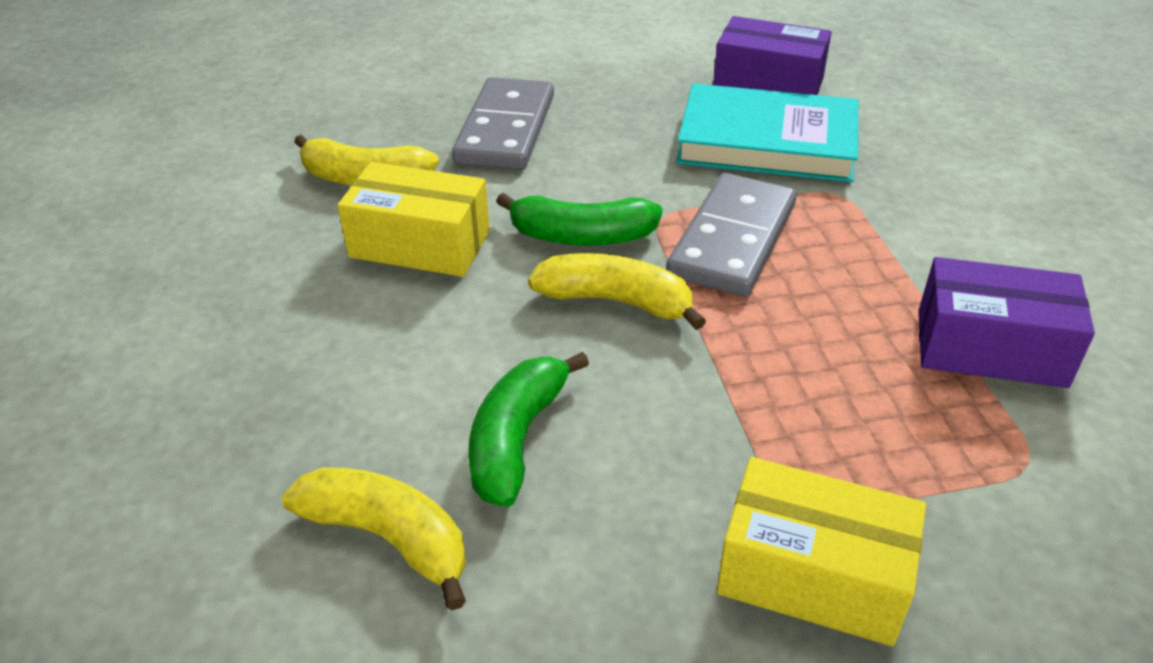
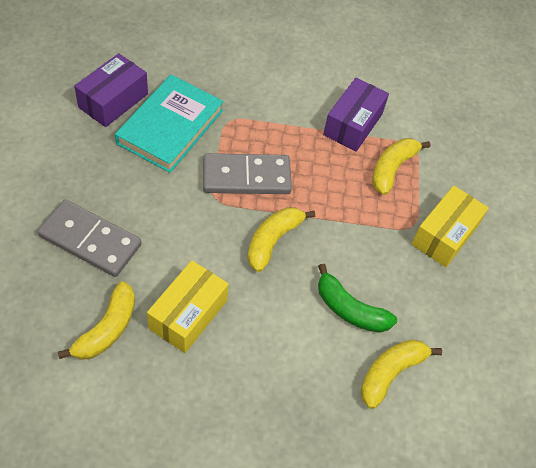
camera: 80 degrees left, 15 degrees up
(582, 236) = (215, 237): green banana -> none
(733, 240) = (246, 177): grey domino -> grey domino turned 45 degrees counterclockwise
(928, 437) = (392, 169): none -> yellow banana

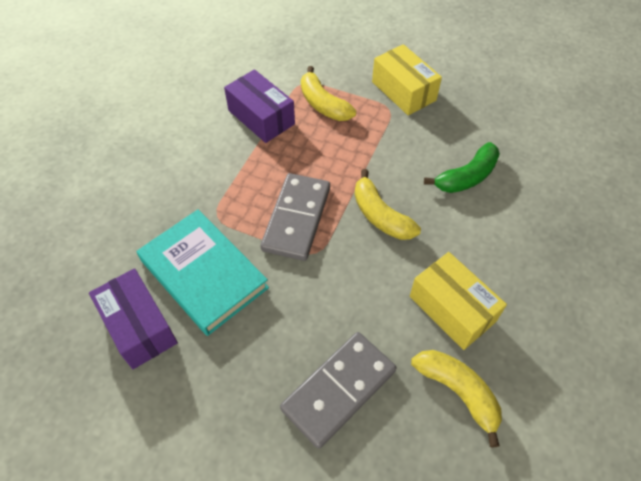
camera: 65 degrees left, 0 degrees up
(390, 373) = (532, 166): yellow banana -> none

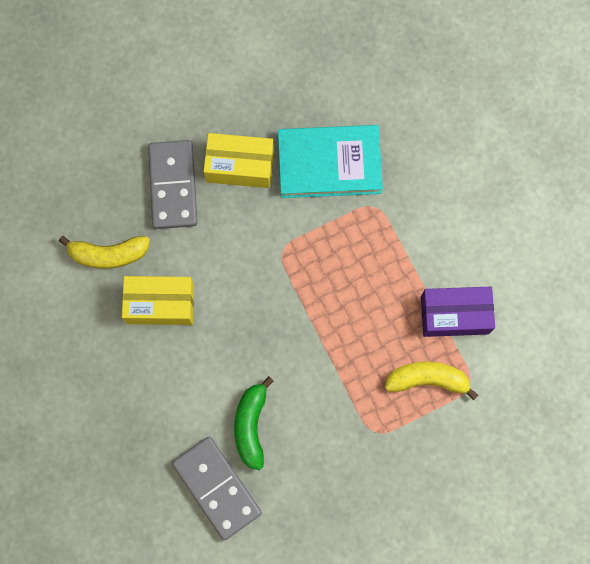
camera: 130 degrees right, 20 degrees up
(139, 326) = (321, 98): purple box -> none
(296, 218) = (323, 261): grey domino -> grey domino (217, 488)
(380, 215) = (273, 324): yellow banana -> none
(403, 91) = (385, 465): yellow box -> yellow box (240, 166)

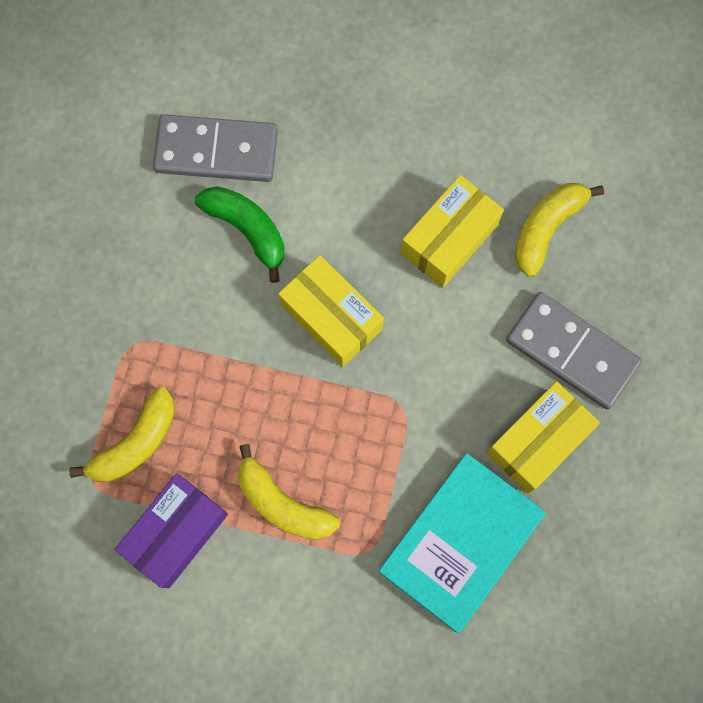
camera: 130 degrees right, 0 degrees up
(263, 332) = (331, 317): none -> yellow box
(389, 272) = (282, 503): none -> yellow banana

